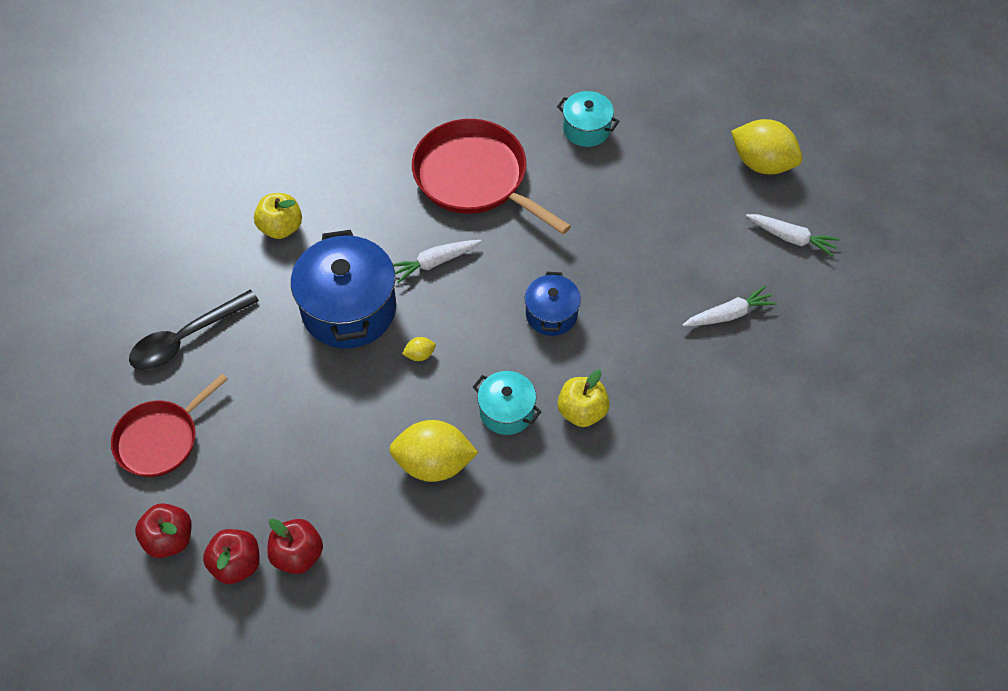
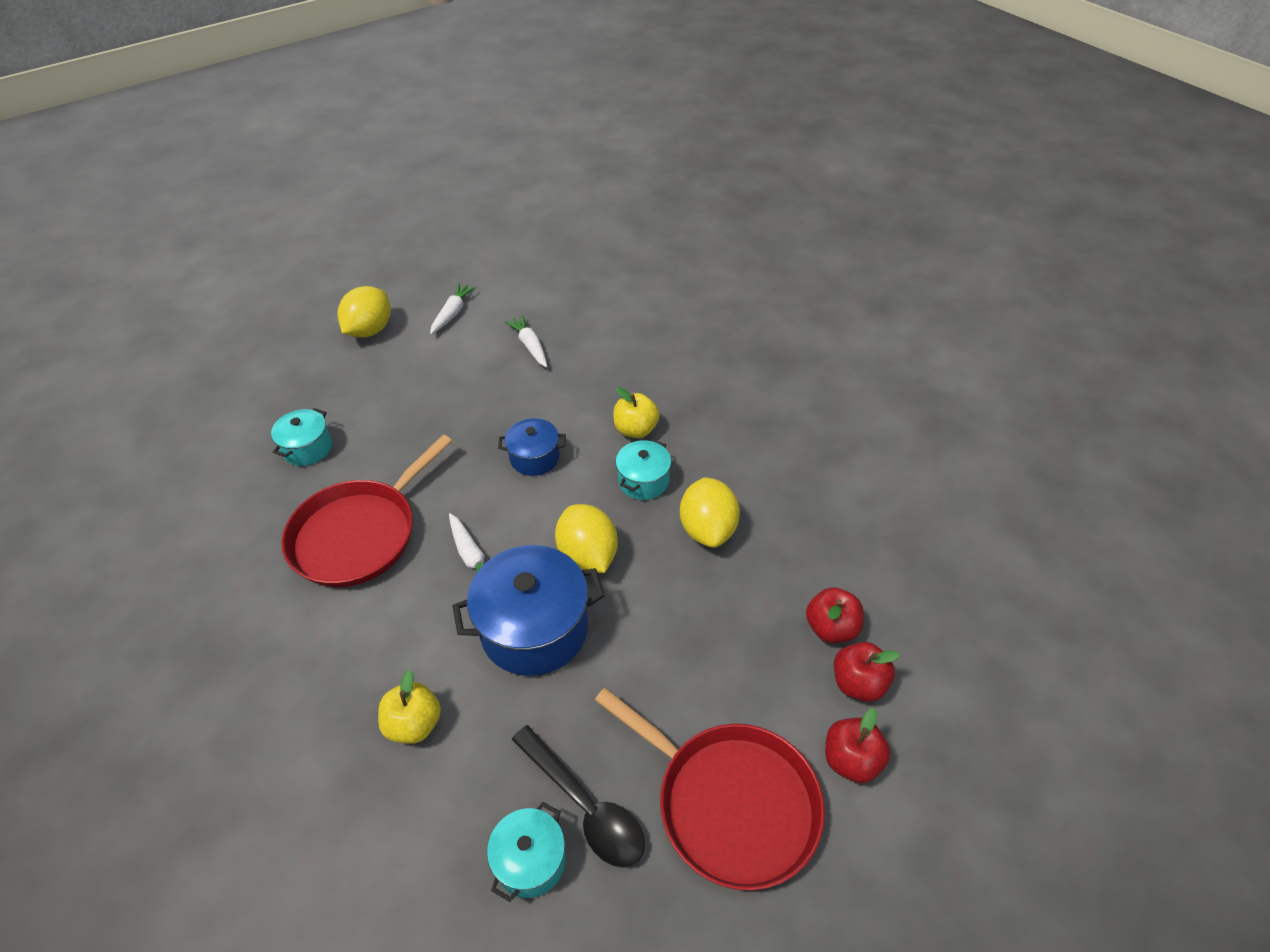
camera: 95 degrees left, 10 degrees down
(157, 302) = (530, 860): none -> turquoise pot
(160, 439) = (730, 802): red pan -> red pan, size x1.55
(420, 355) = (588, 555): yellow lemon -> yellow lemon, size x2.40

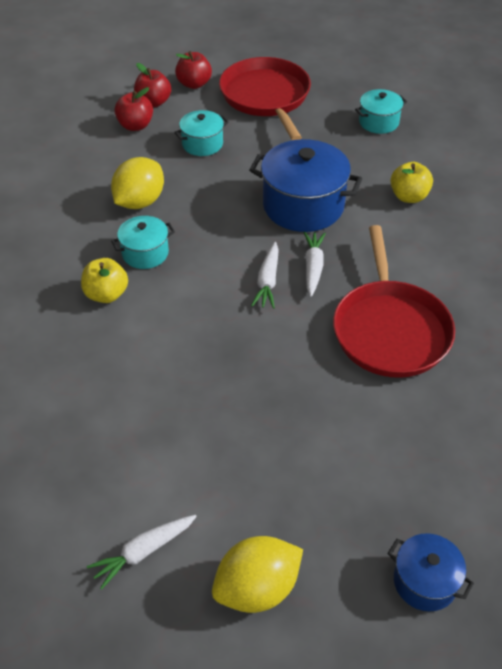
camera: 145 degrees left, 0 degrees up
(308, 448) = (403, 444): turquoise pot -> turquoise pot (202, 144)
(359, 534) = (390, 329): red pan -> red pan turned 105 degrees clockwise
(530, 346) = (105, 441): white carrot -> white carrot (267, 281)
(534, 458) = (207, 316): blue pot -> blue pot (425, 581)
(585, 806) = (337, 126): black spoon -> none
(588, 555) = (233, 227): yellow lemon -> none

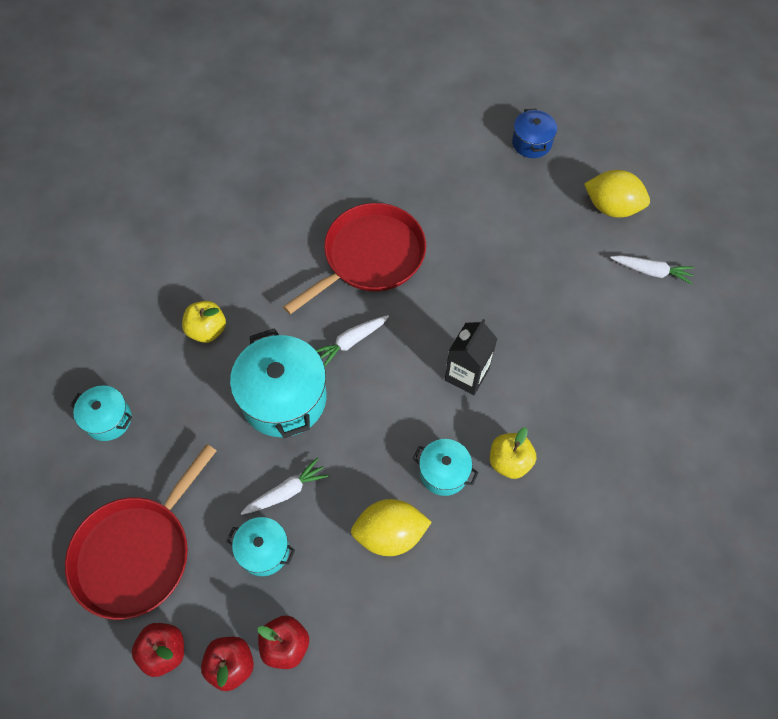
camera: 130 degrees left, 15 degrees up
(204, 318) = (466, 374): none -> black carton
(267, 281) = (393, 361): white carrot -> white carrot (286, 492)
(303, 206) = (284, 398): blue pot -> turquoise pot

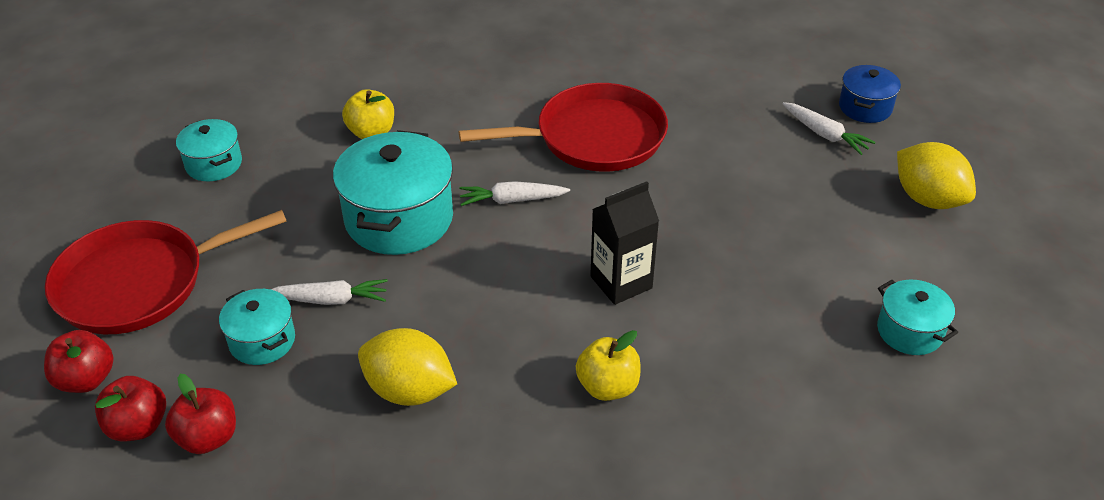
camera: 30 degrees right, 20 degrees down
(444, 472) = (519, 361): turquoise pot -> turquoise pot (909, 331)
(651, 271) = (938, 279): white carrot -> white carrot (825, 134)

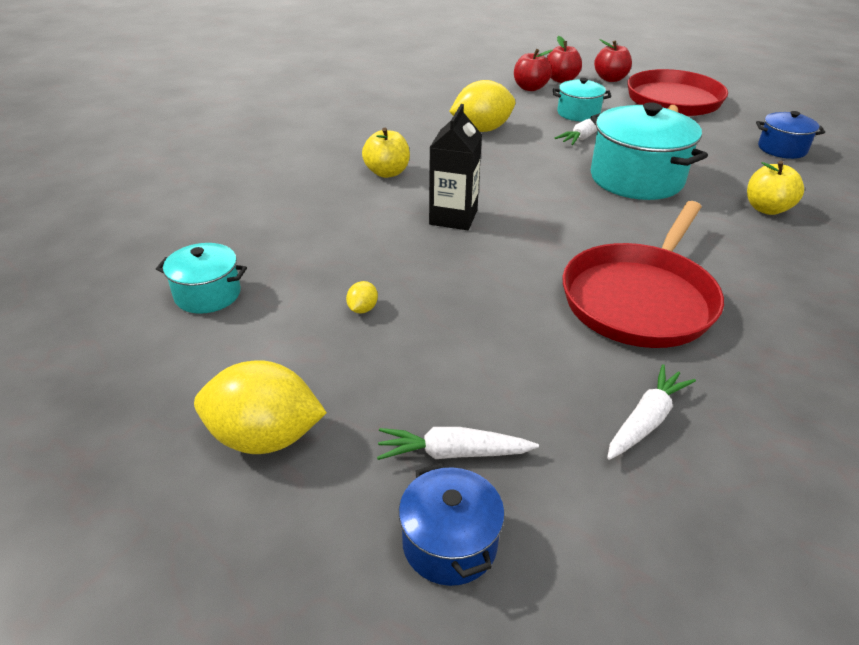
camera: 135 degrees right, 5 degrees down
(214, 164) = (782, 149): turquoise pot -> blue pot
(512, 200) = (601, 222): white carrot -> white carrot (646, 420)
(794, 243) = (362, 309): none -> yellow lemon

